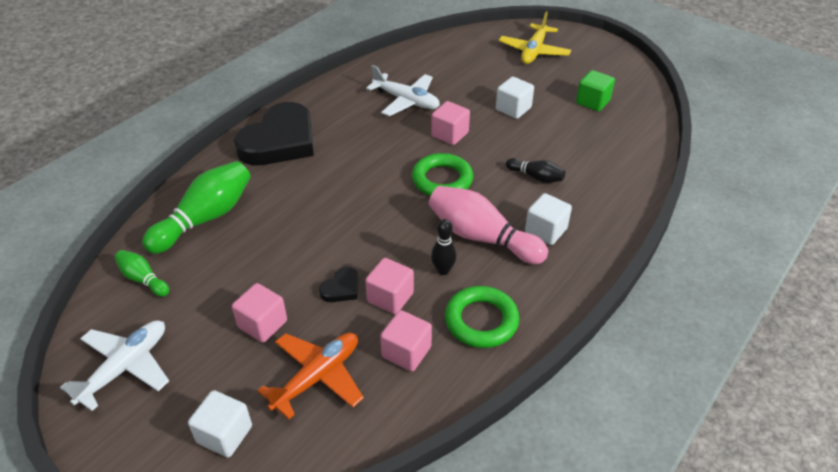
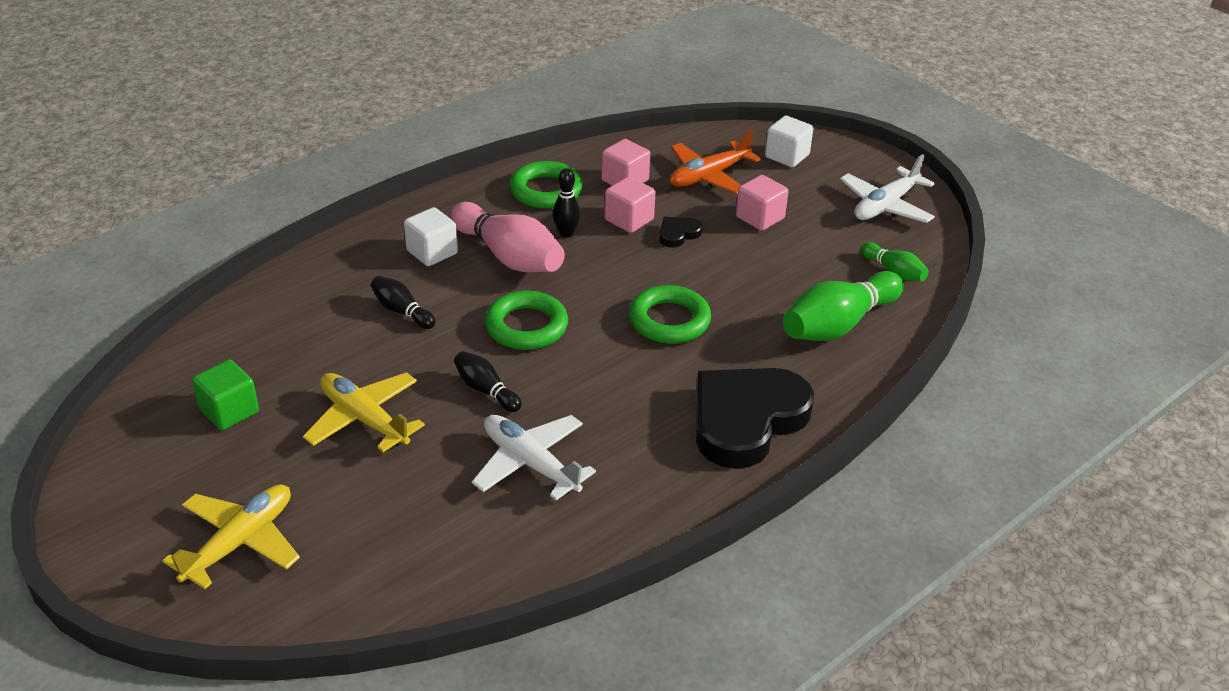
camera: 170 degrees left, 5 degrees down
(338, 201) = (669, 320): none -> green ring
(450, 134) = (486, 390): pink cube -> black bowling pin
(513, 109) = (364, 419): white cube -> yellow plane

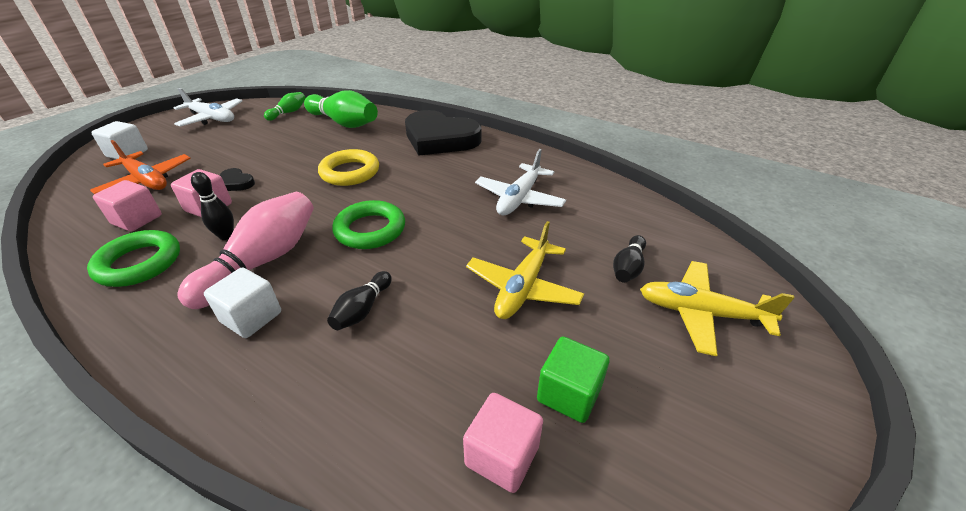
camera: 105 degrees left, 0 degrees up
(486, 390) = (456, 232): black bowling pin -> black bowling pin (628, 268)
(669, 320) = (350, 172): green ring -> yellow ring
(760, 218) = (218, 155): pink cube -> pink cube (502, 455)

